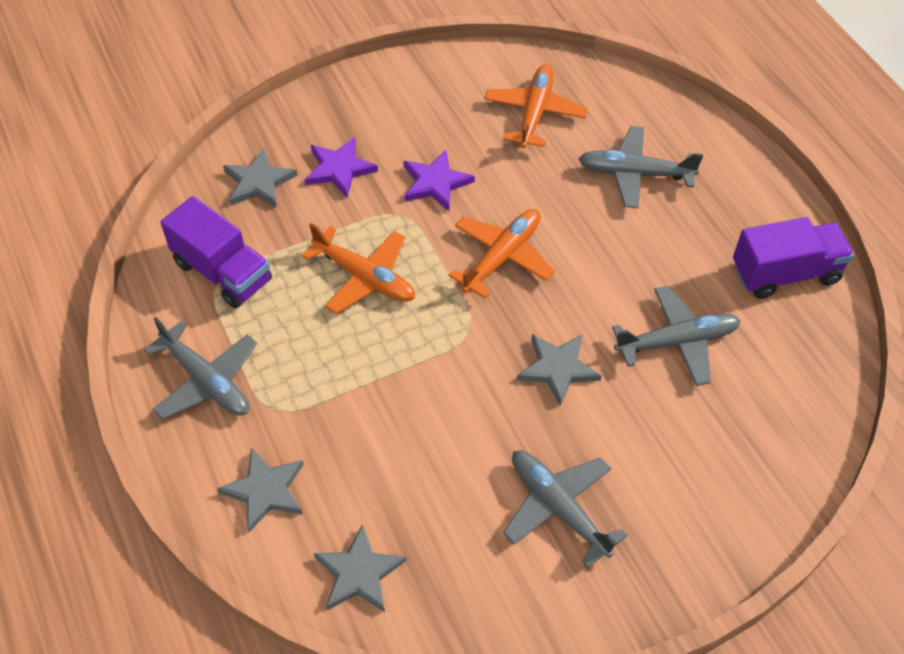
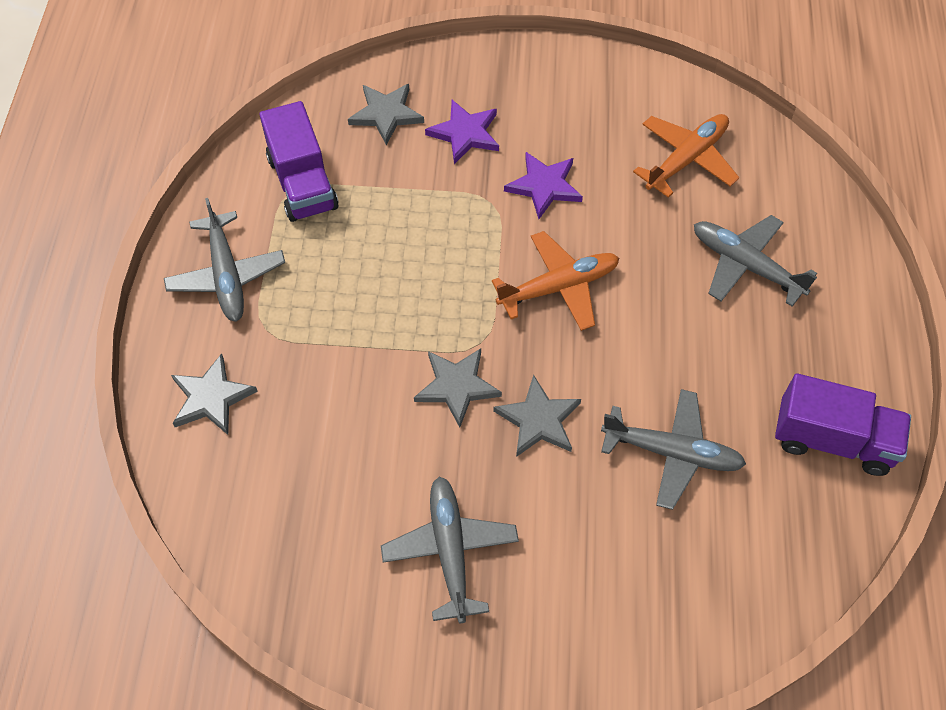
camera: 30 degrees right, 5 degrees up
(359, 573) = (240, 513): grey star -> grey star (457, 386)
(364, 277) = (420, 246): orange plane -> none

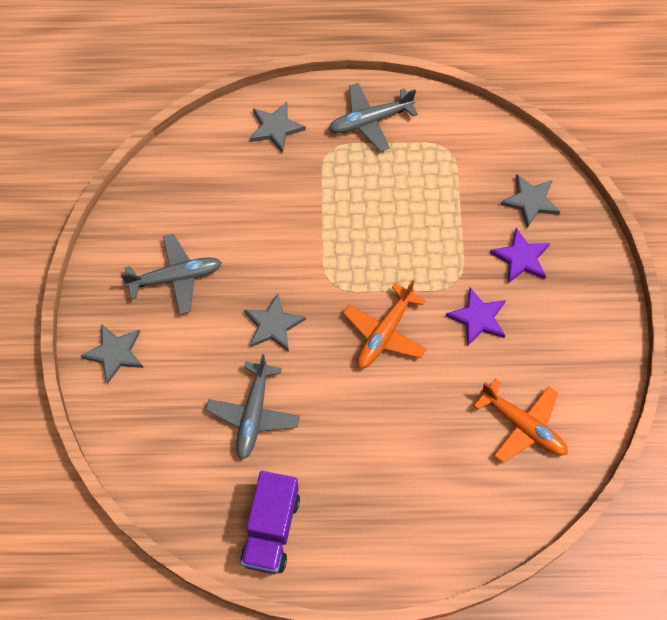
camera: 85 degrees right, 5 degrees up
(303, 183) = (455, 155): purple truck -> none
(457, 386) = (295, 271): grey star -> grey star (115, 353)
(558, 287) = (385, 333): orange plane -> orange plane turned 60 degrees clockwise
(746, 266) = (421, 471): grey plane -> none

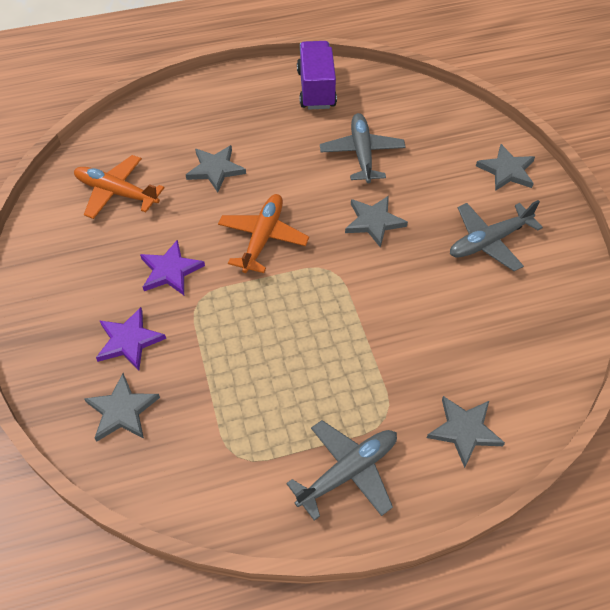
camera: 165 degrees right, 10 degrees down
(415, 432) = (215, 169): none -> grey star

